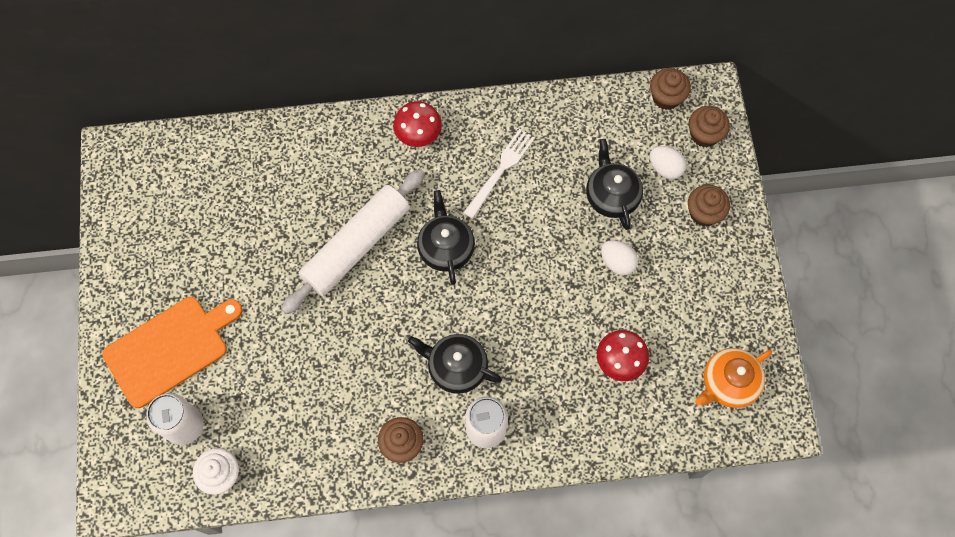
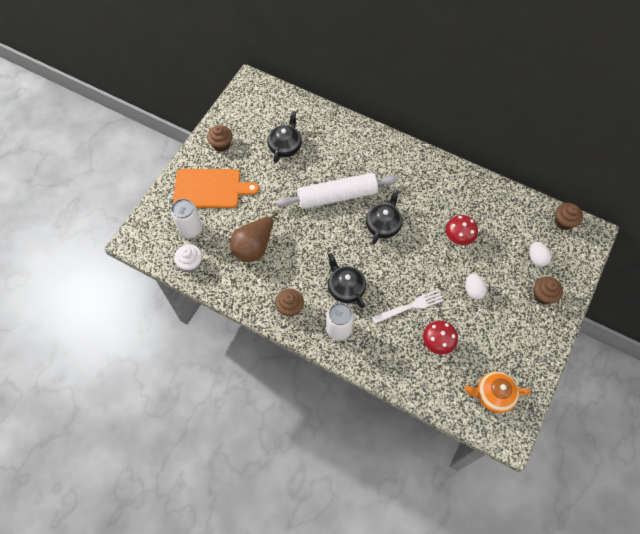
camera: 35 degrees right, 5 degrees down
(293, 391) = (254, 246): none -> brown pear
(418, 135) = (409, 161): red mushroom -> red mushroom (458, 237)
(500, 171) = (440, 205): white fork -> white fork (410, 307)
(611, 195) = (494, 254): black teapot -> black teapot (285, 146)
(704, 134) = (573, 254): brown cupcake -> brown cupcake (221, 144)

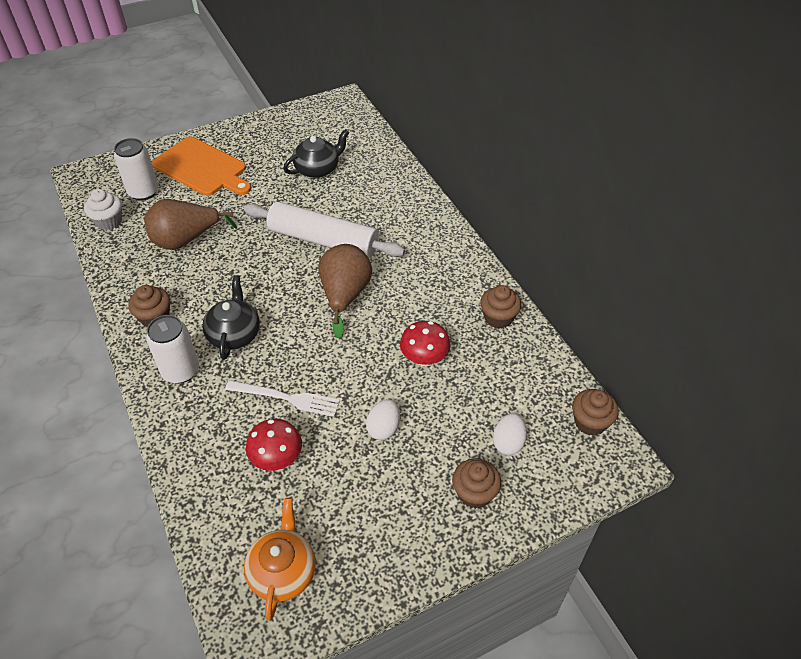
camera: 35 degrees right, 15 degrees down
(221, 144) = (256, 137): brown cupcake -> brown cupcake (498, 318)
(383, 225) = (345, 296): black teapot -> brown pear
(493, 394) = (283, 571): orange teapot -> orange teapot turned 60 degrees clockwise

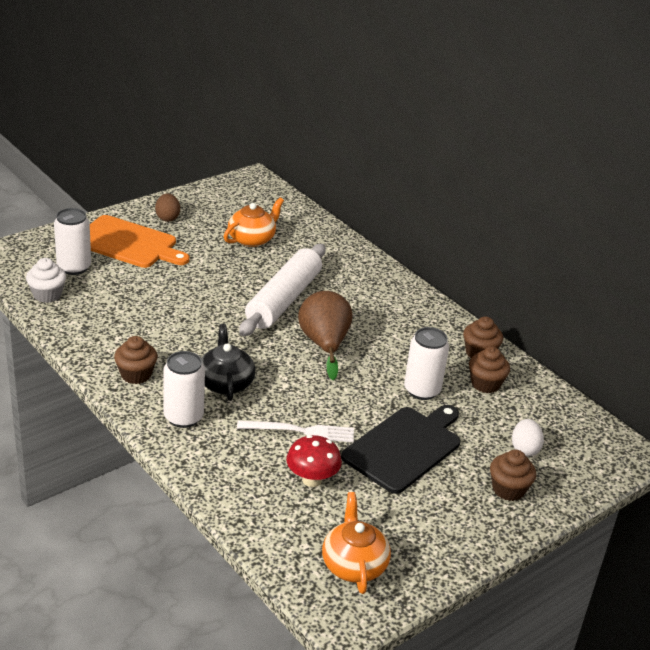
camera: 15 degrees left, 15 degrees down
(186, 240) = (139, 307): brown pear -> none
(247, 141) = (167, 218): none -> brown egg
(318, 169) = (252, 239): black teapot -> orange teapot
(323, 240) = (283, 300): white rolling pin -> white rolling pin turned 75 degrees counterclockwise
(383, 428) = (405, 447): white egg -> black cutting board
(424, 359) = (422, 390): red mushroom -> white can
(590, 422) = (592, 427): brown cupcake -> brown cupcake (485, 384)

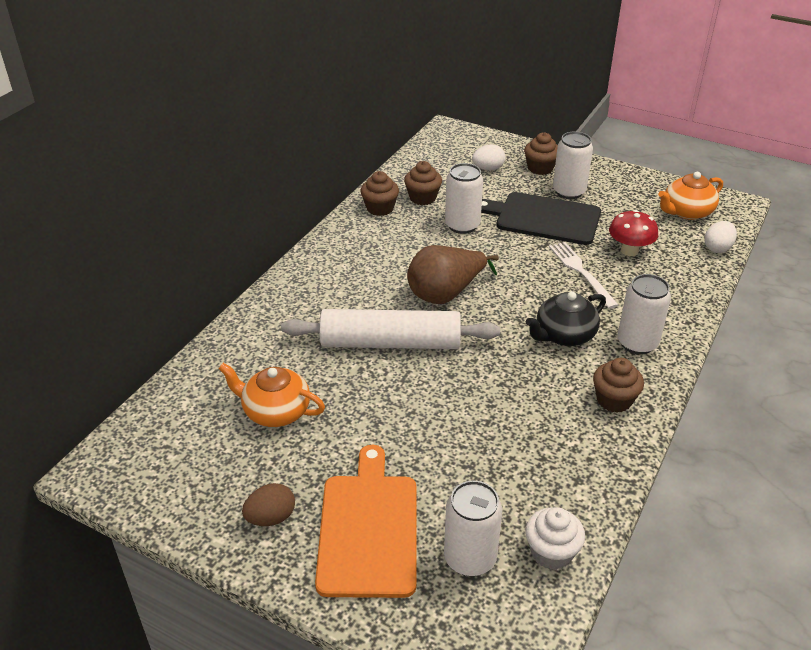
camera: 110 degrees left, 5 degrees up
(272, 549) = (717, 248): none -> white egg
(446, 489) = (569, 192): none -> white can

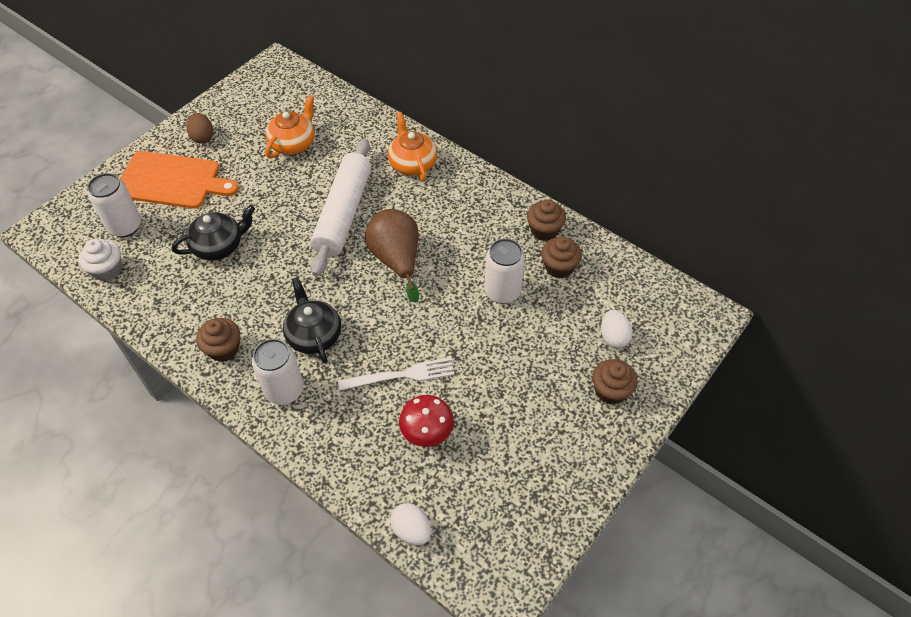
camera: 100 degrees right, 15 degrees up
(472, 442) = (219, 246): none -> black teapot
(543, 218) = (503, 367): black cutting board -> none
(569, 192) = (554, 407): white can -> none
(686, 212) = (492, 525): orange teapot -> orange teapot (412, 163)

